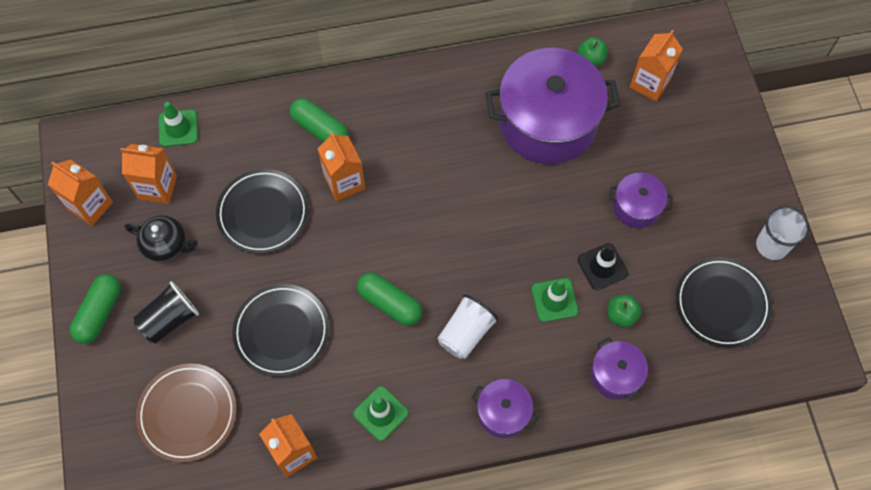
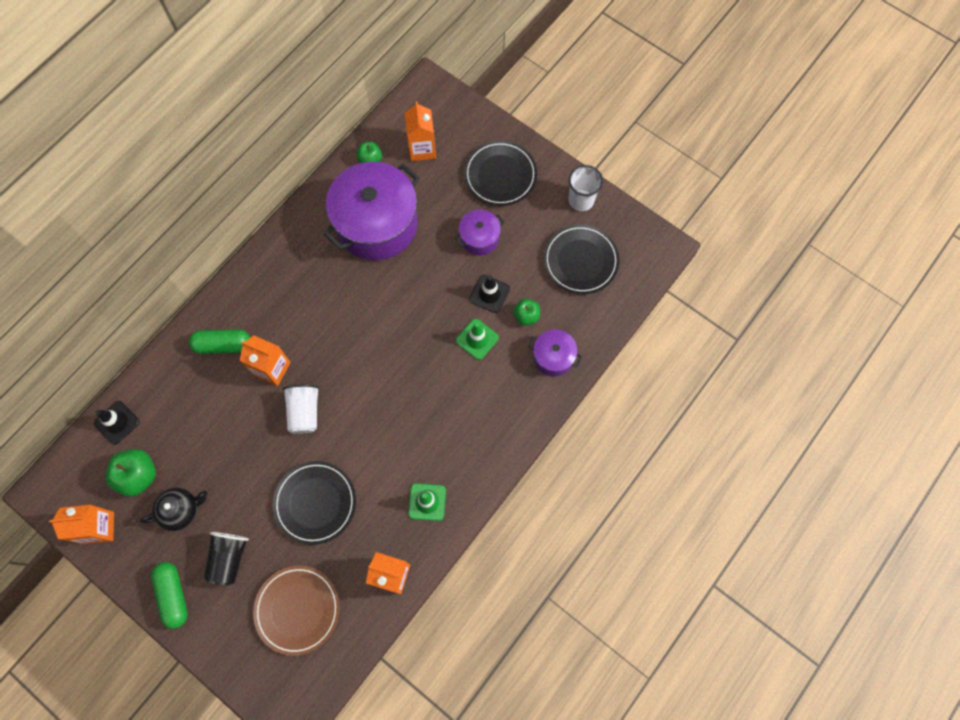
camera: 40 degrees left, 5 degrees up
(157, 187) = (138, 475): orange carton -> green apple
(178, 128) = (117, 422): green traffic cone -> black traffic cone
(263, 213) = (232, 434): black plate -> black plate (500, 175)
(389, 303) = (372, 426): green capsule -> none
(466, 333) = (438, 405): white cup -> white cup (305, 412)
(503, 413) = (504, 437): purple pot -> none

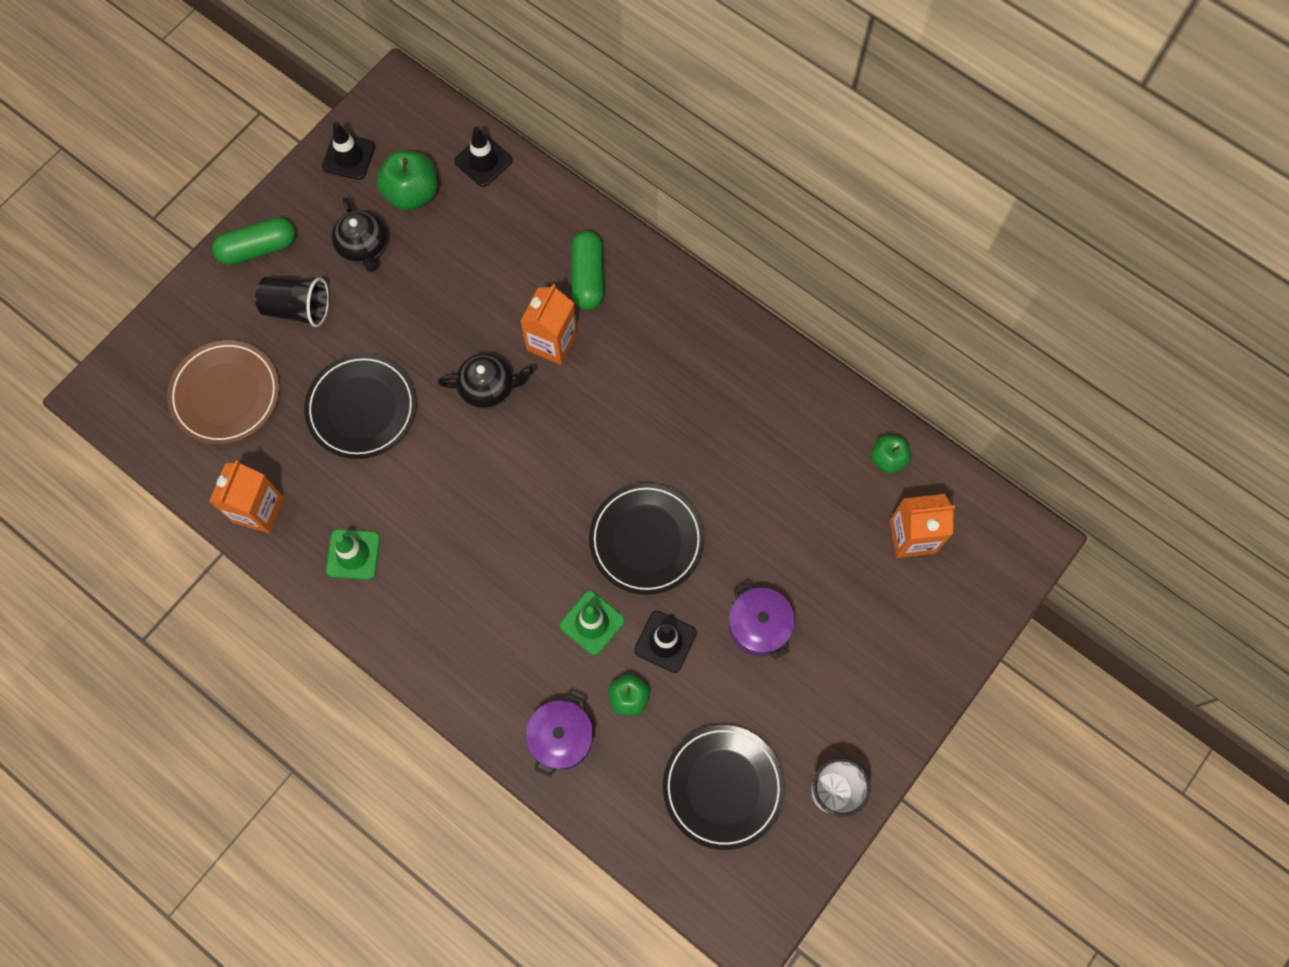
camera: 90 degrees right, 0 degrees up
(99, 527) = (349, 156): orange carton -> black traffic cone
(305, 412) = (488, 388): white cup -> black teapot
(377, 224) = (778, 472): purple pot -> none
(500, 175) = (871, 659): black plate -> black plate (646, 540)

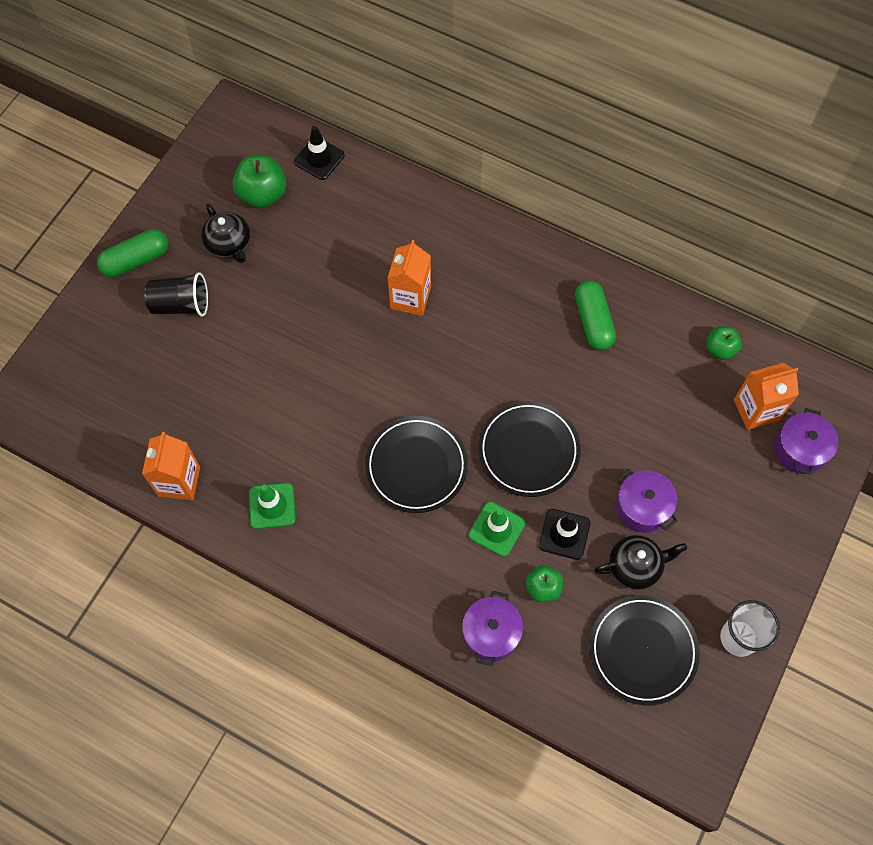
camera: 10 degrees left, 5 degrees down
(226, 394) = (130, 387): brown plate -> none
(349, 156) = (201, 172): black traffic cone -> none
(362, 408) = (255, 380): black plate -> black plate (416, 466)
(488, 388) = (363, 345): black teapot -> black teapot (635, 566)
(587, 277) = (429, 240): green capsule -> green capsule (593, 321)
(951, 591) = (800, 450): none -> purple pot

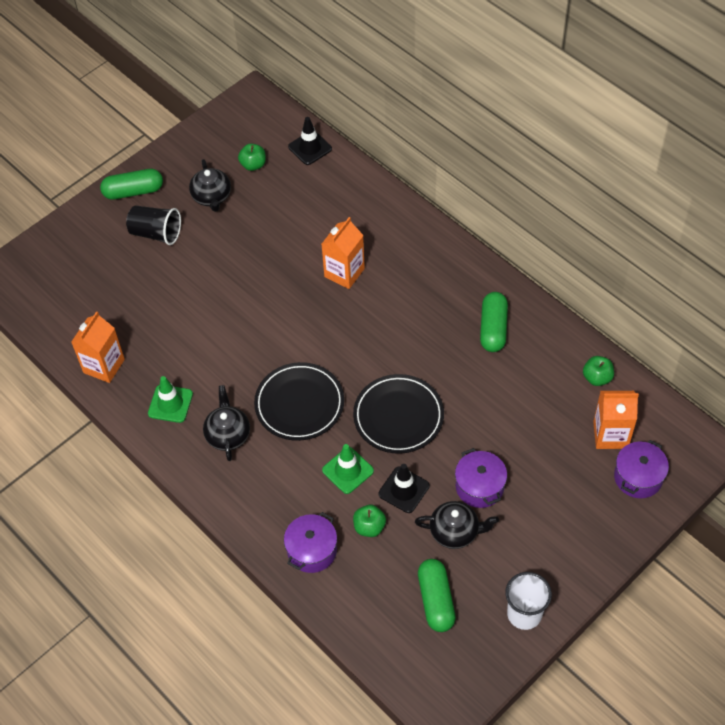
camera: 20 degrees right, 10 degrees down
(262, 194) = (253, 165): green apple -> green apple, size x0.61
(350, 524) = (228, 434): none -> black teapot
(643, 650) = (436, 600): black plate -> green capsule

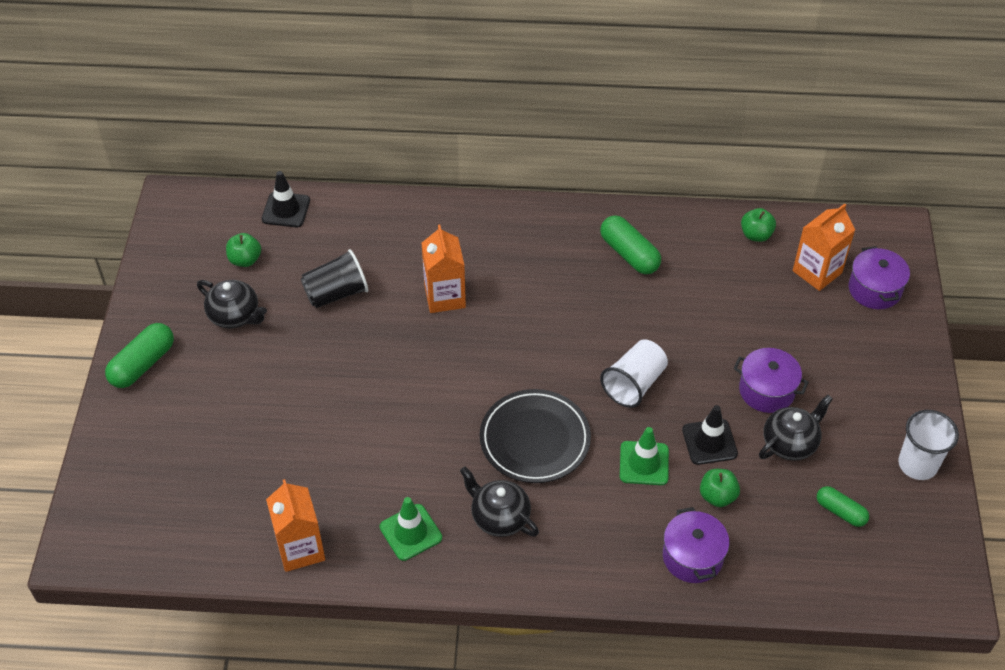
camera: 45 degrees left, 5 degrees down
(156, 233) = (213, 387): black cup -> black cup (336, 293)
(398, 416) = (634, 384): black plate -> white cup
(436, 600) = (840, 511): green capsule -> green capsule, size x0.63

